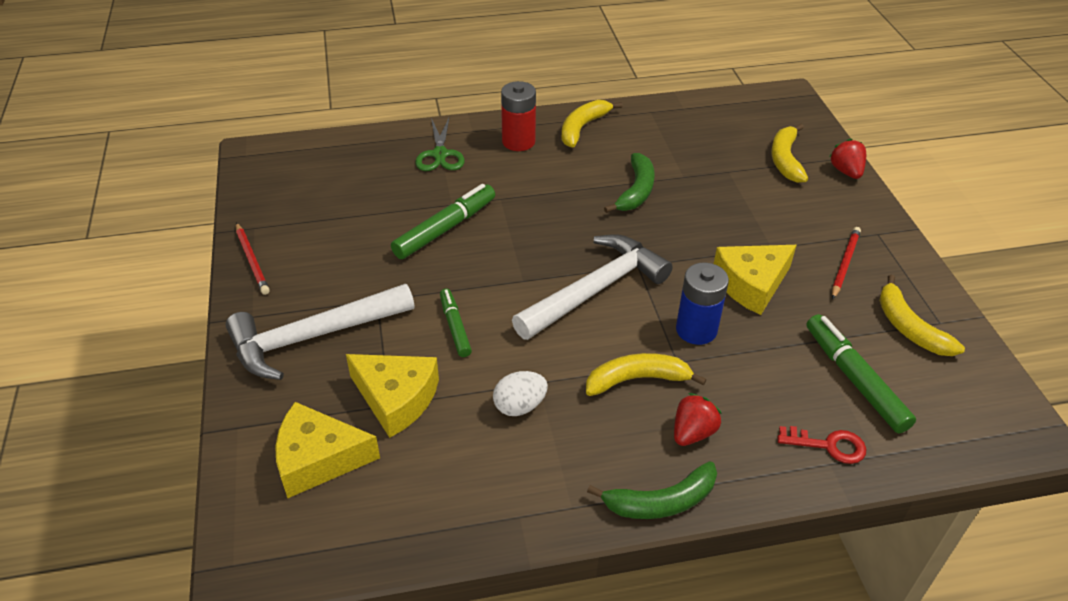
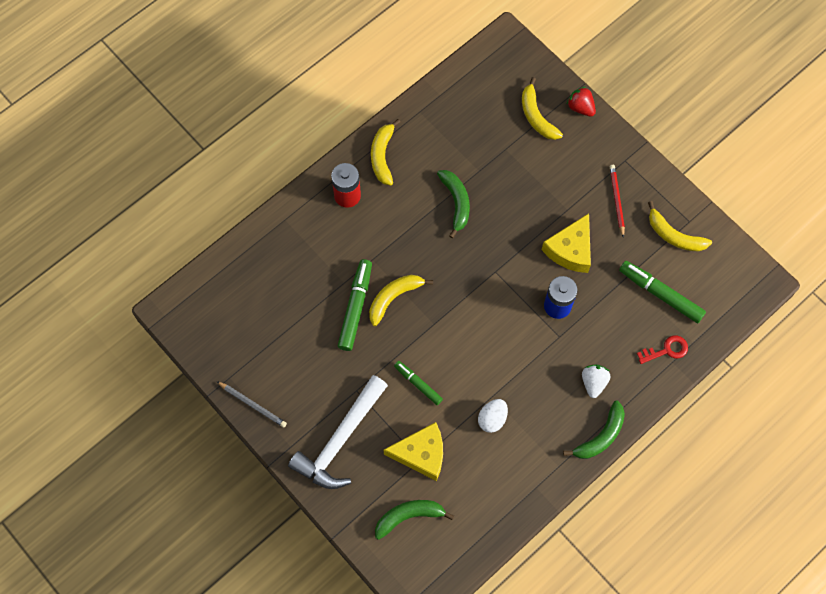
camera: 30 degrees left, 25 degrees up
(252, 260) = (252, 405): red pencil -> grey pencil
(318, 459) = (408, 516): yellow cheese -> green banana
(440, 154) = (302, 239): green scissors -> none
(595, 290) = (482, 307): white hammer -> none
(637, 379) = (544, 363): yellow banana -> yellow banana (393, 298)
(692, 432) = (593, 382): red strawberry -> white strawberry

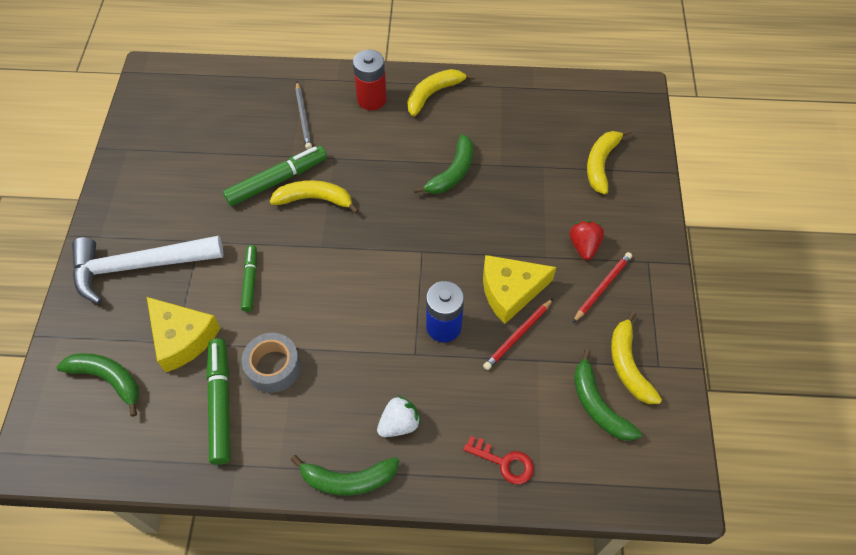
camera: 45 degrees right, 10 degrees down
(252, 405) = (115, 182): grey pencil -> grey pencil (303, 117)
(492, 419) = (273, 367): white egg -> grey tape
(580, 107) = (651, 188): red strawberry -> red strawberry (584, 246)
(601, 273) = (518, 335): none -> red pencil
(660, 294) = (555, 405): green marker -> green marker (221, 404)
(681, 273) = (598, 405): none -> green banana

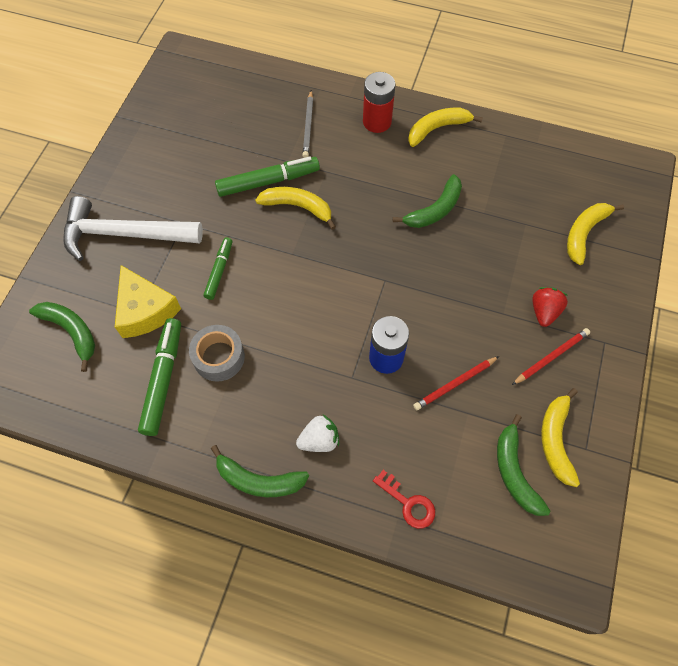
camera: 15 degrees right, 5 degrees up
(510, 291) = (459, 339): yellow cheese -> none

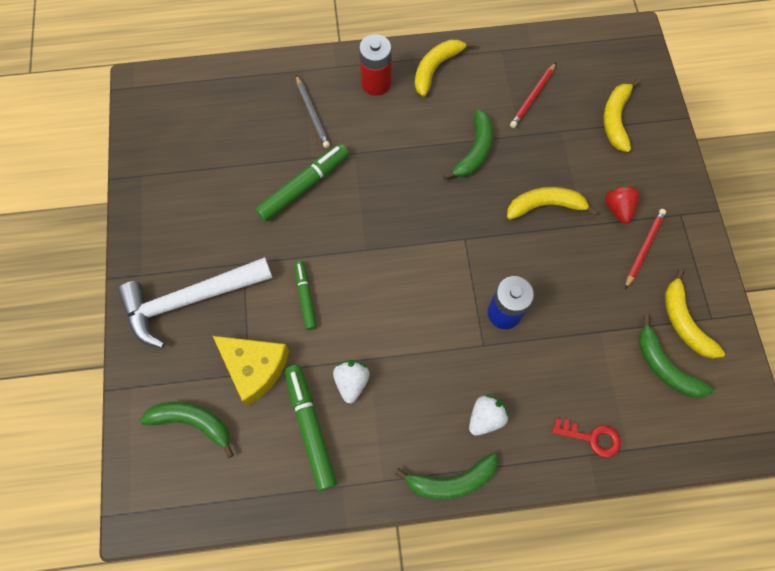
camera: 25 degrees left, 5 degrees up
(219, 357) = (351, 382): grey tape -> white strawberry
(298, 207) = (346, 200): yellow banana -> yellow banana (545, 205)
(455, 384) = (576, 310): red pencil -> red pencil (532, 97)

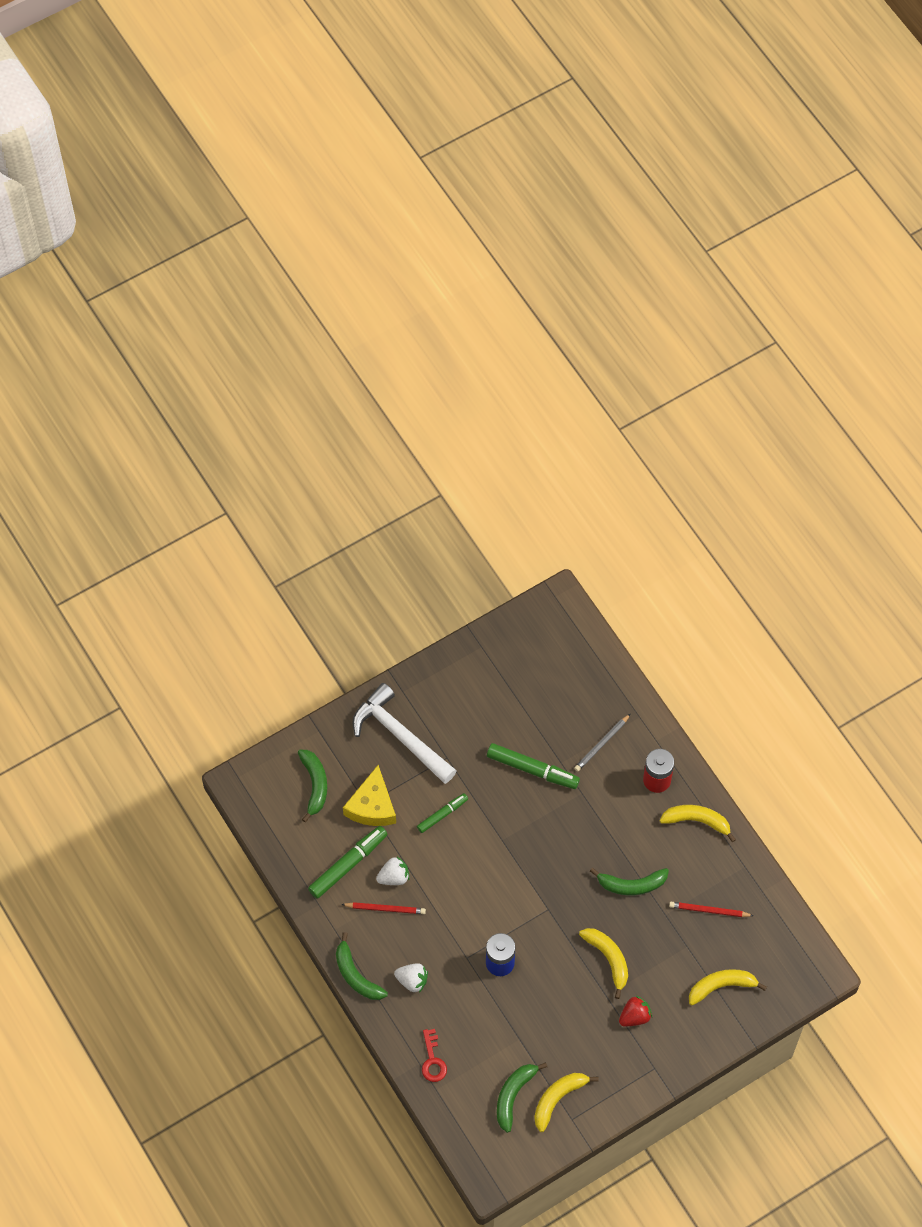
camera: 65 degrees right, 5 degrees down
(644, 248) = (608, 1048): red pencil -> red pencil (385, 909)

